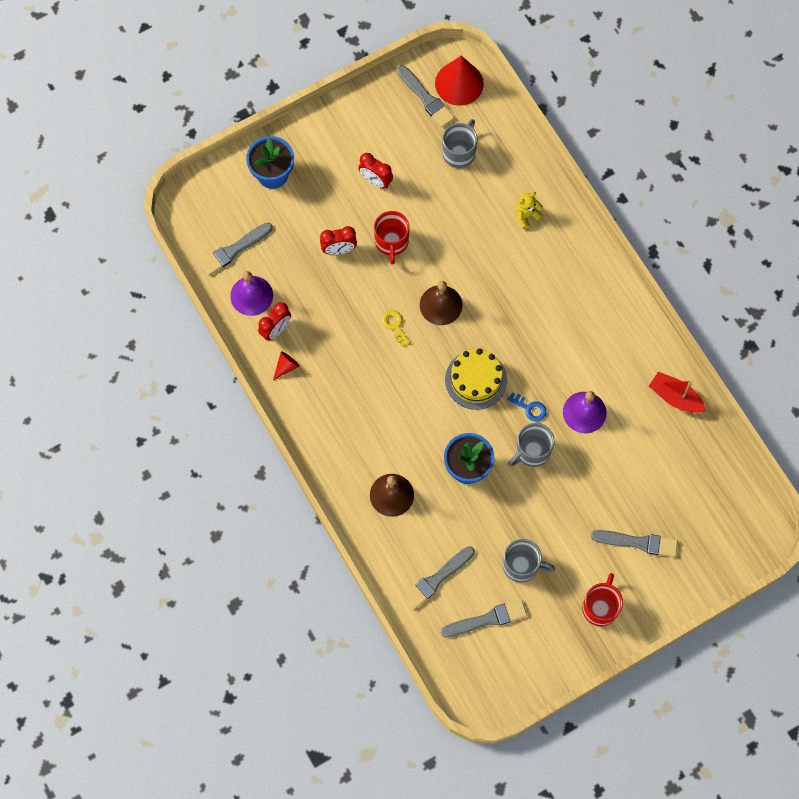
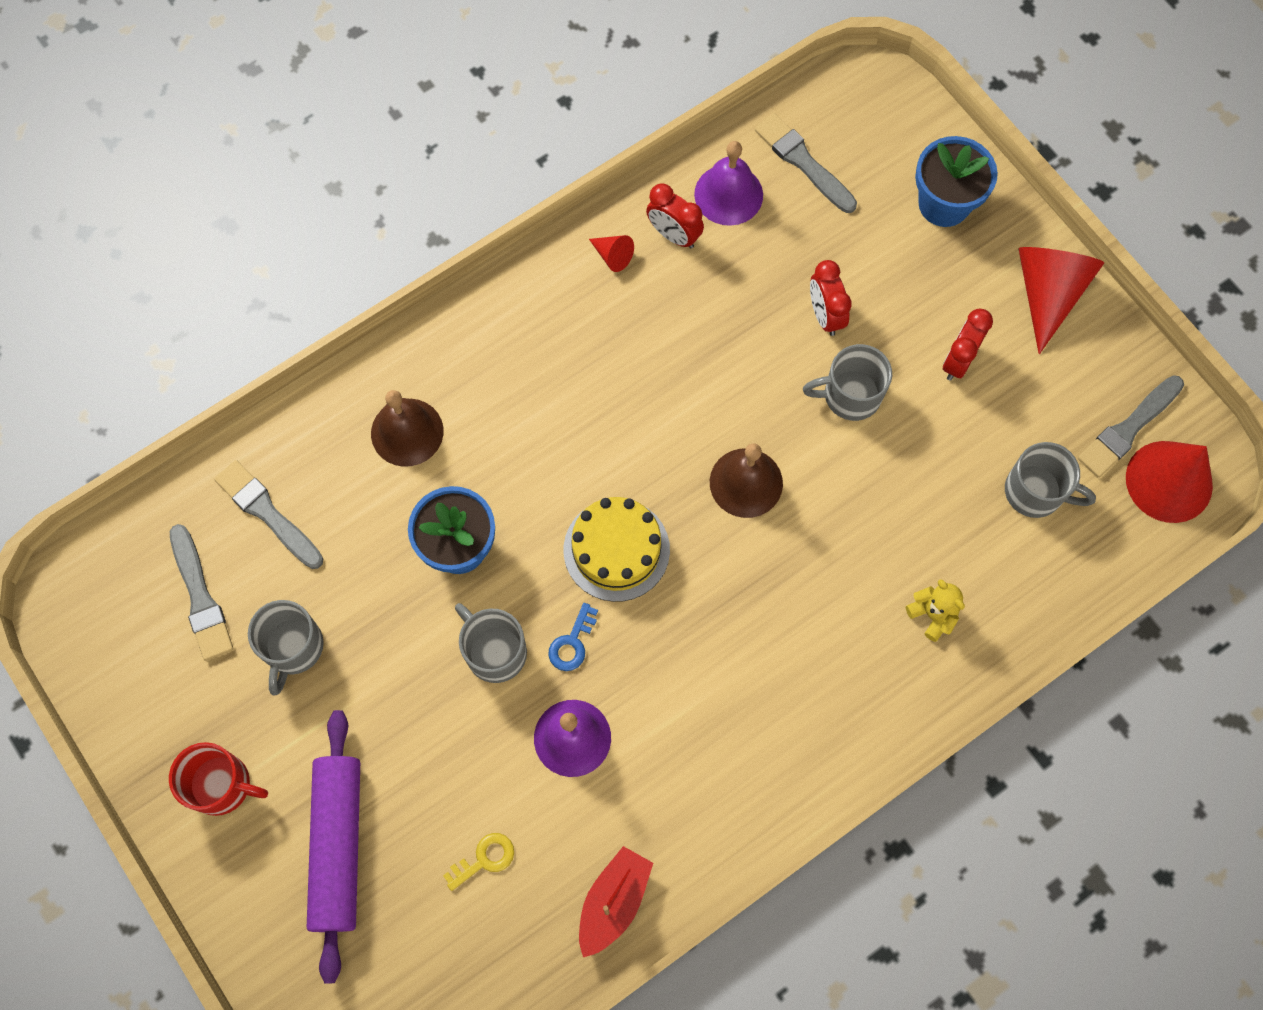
camera: 85 degrees right, 0 degrees up
(337, 126) = (1048, 293): none -> red cone
(391, 242) = (850, 395): red mug -> grey mug
(395, 325) = (700, 413): yellow key -> yellow key (484, 859)
(638, 542) = (338, 845): grey brush -> purple rolling pin

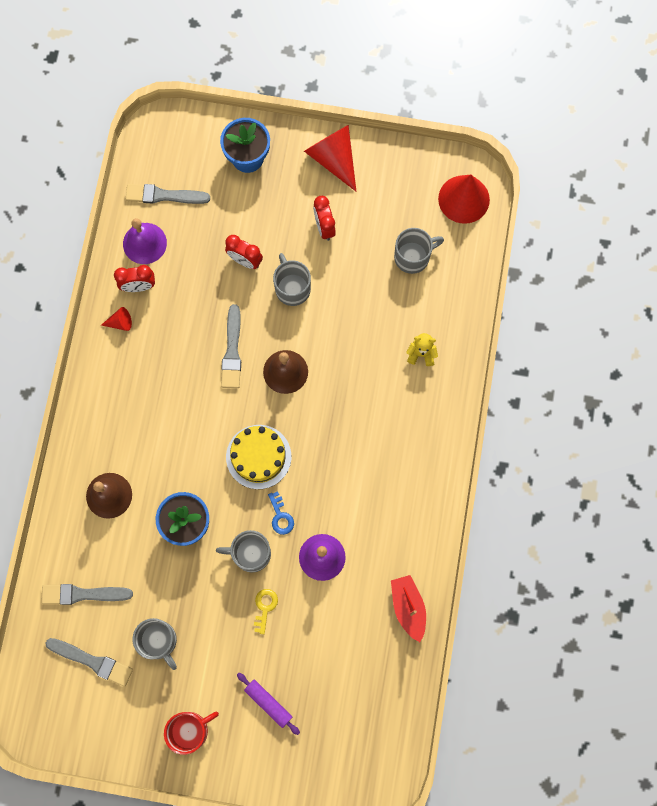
camera: 45 degrees left, 5 degrees up
(338, 845) = (268, 703): purple rolling pin -> purple rolling pin, size x0.53
(484, 859) = (336, 645): yellow key -> yellow key (265, 607)
(850, 395) = (292, 288): grey mug -> grey mug turned 120 degrees clockwise
(1128, 429) = (425, 191): grey brush -> grey brush (232, 351)

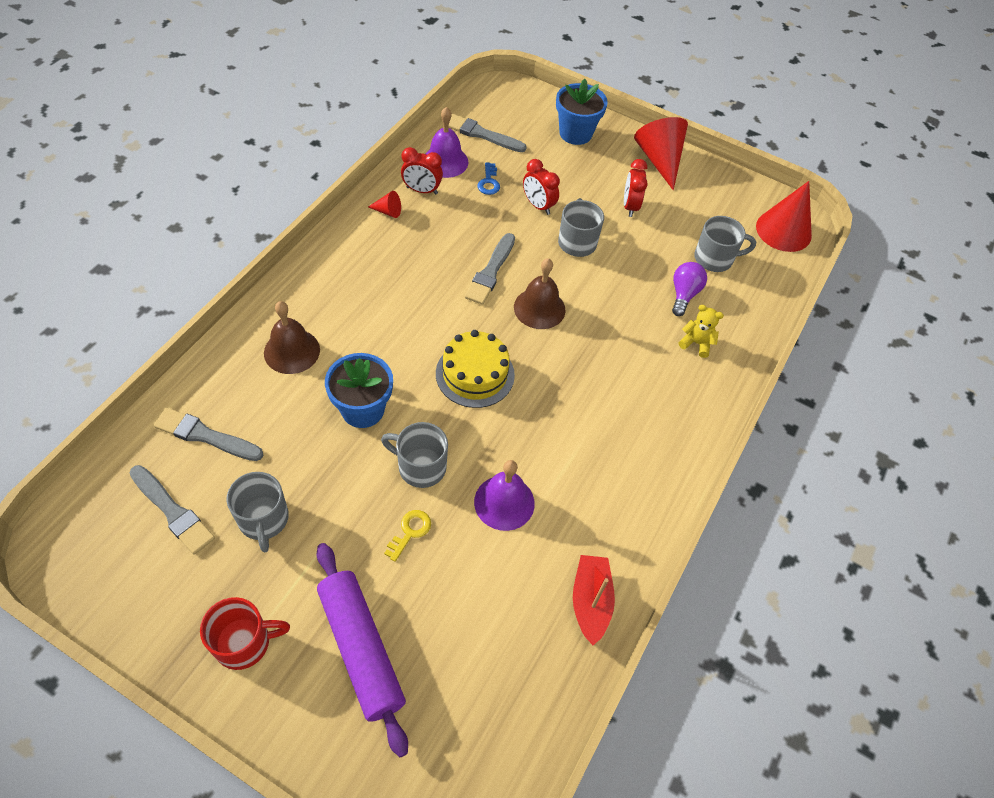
camera: 15 degrees right, 20 degrees down
(268, 703) = (361, 649): purple rolling pin -> purple rolling pin, size x1.88
(280, 516) = (473, 441): blue key -> blue key (489, 182)
(398, 307) = (684, 294): none -> purple light bulb

